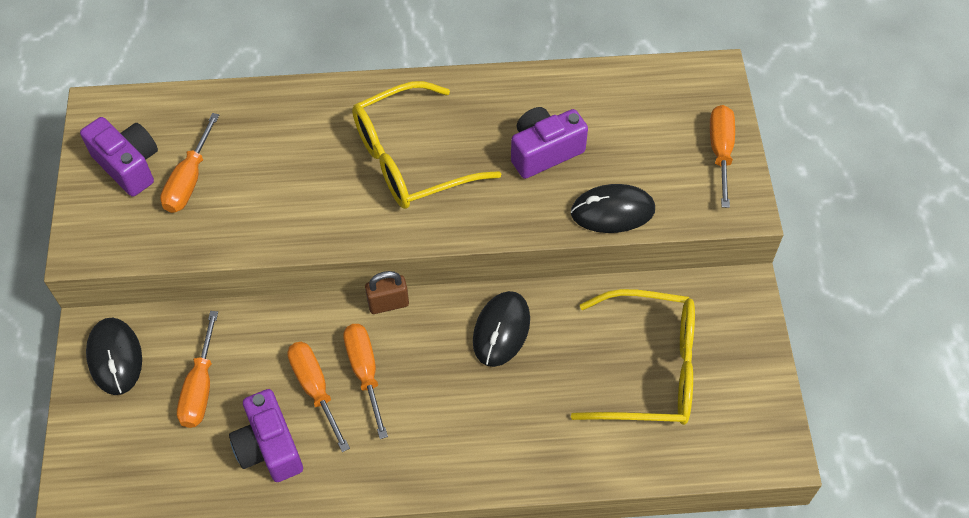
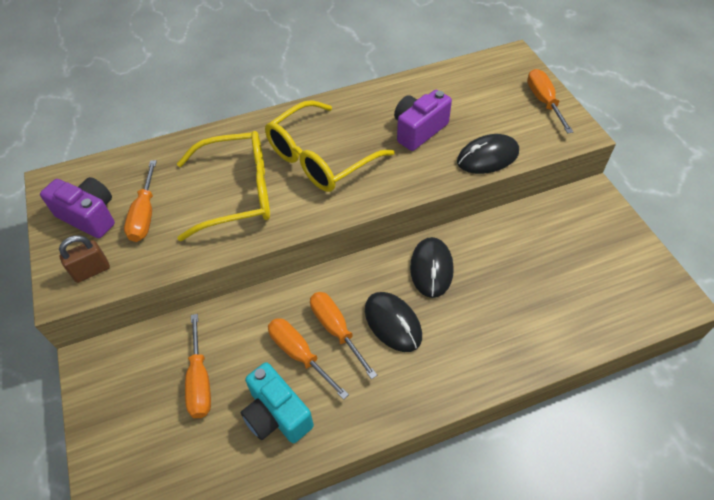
camera: 15 degrees left, 5 degrees down
(115, 357) = (116, 377): black mouse -> black mouse (393, 323)
(269, 447) = (277, 414): purple camera -> turquoise camera
(388, 304) = (335, 272): brown padlock -> brown padlock (92, 271)
(650, 369) = (555, 266): yellow glasses -> yellow glasses (238, 193)

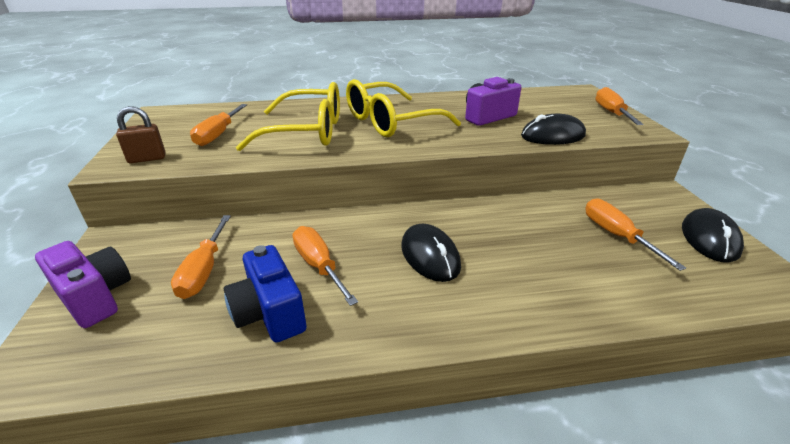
camera: 10 degrees right, 20 degrees down
(89, 216) = (171, 131): purple camera -> purple camera (95, 297)
(277, 414) = (269, 313): turquoise camera -> blue camera
(336, 330) = (366, 252): orange screwdriver -> orange screwdriver (616, 235)
(431, 269) = (482, 221): black mouse -> black mouse (709, 239)

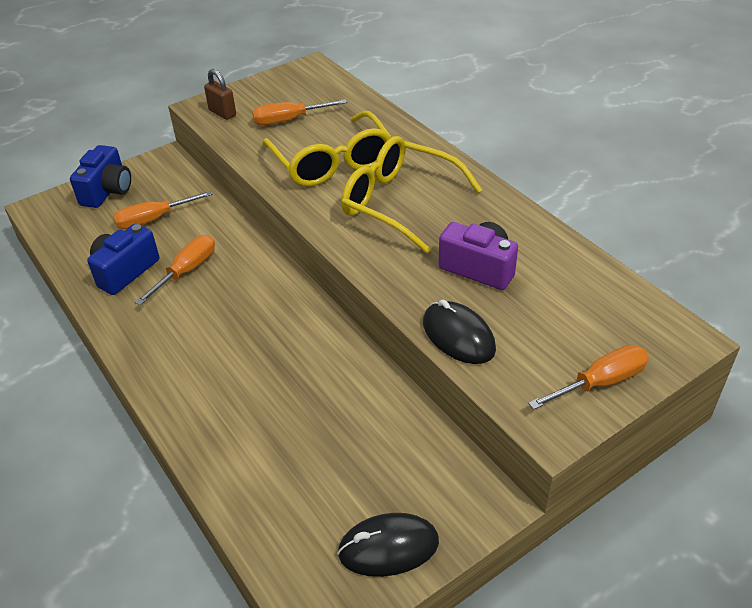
camera: 65 degrees right, 10 degrees up
(95, 297) = (107, 191): purple camera -> blue camera
(430, 256) = (232, 328): black mouse -> none
(616, 235) = (345, 458): orange screwdriver -> none

